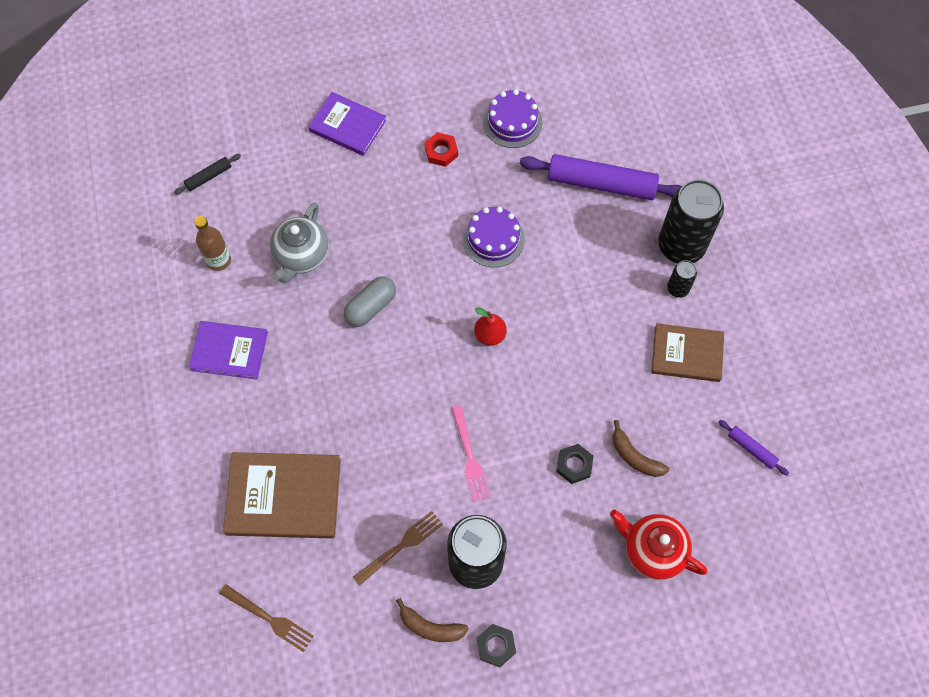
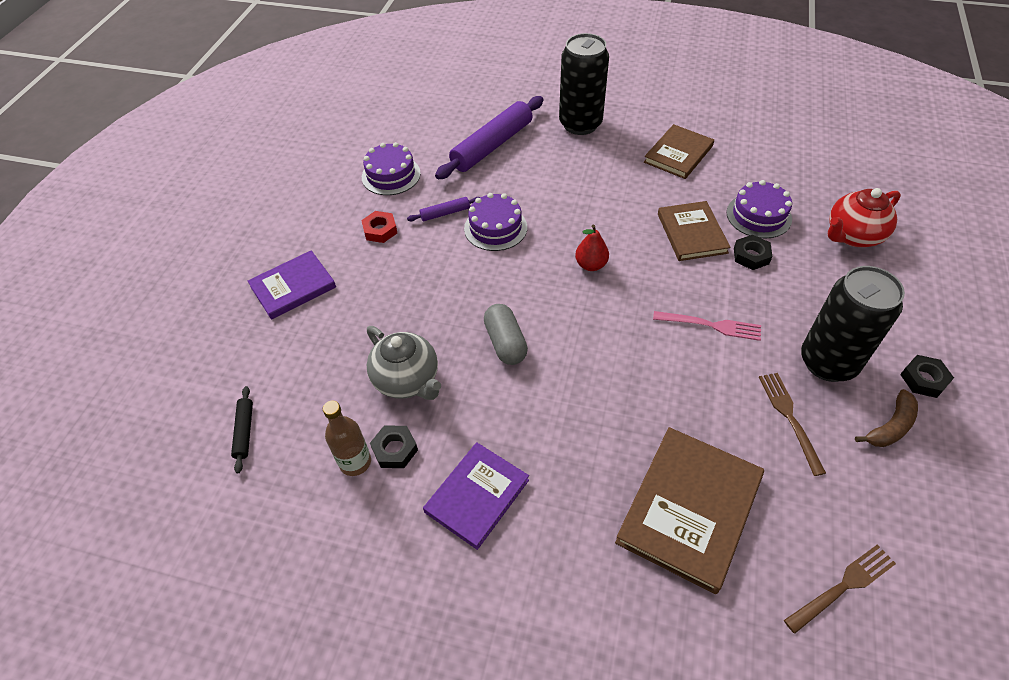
camera: 60 degrees left, 15 degrees down
(240, 280) = (395, 449): none -> black nut
(576, 404) = (692, 233): none -> brown book
(634, 456) = (758, 215): brown banana -> purple cake
(678, 288) = (617, 139): black can -> none
(751, 449) = (780, 150): purple rolling pin -> purple rolling pin (445, 213)

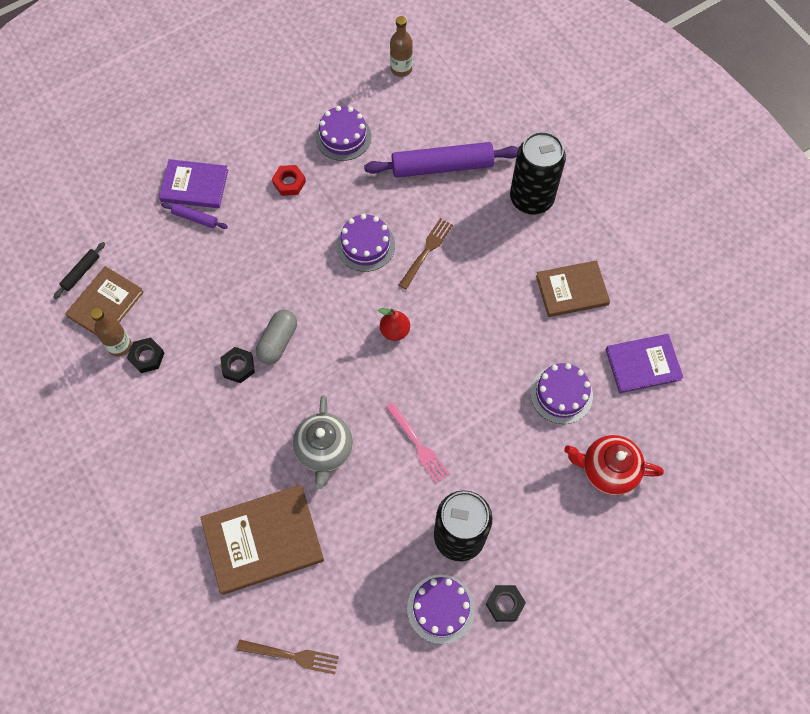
camera: 40 degrees right, 15 degrees up
(388, 112) = (401, 69): none -> brown bottle
(407, 380) = (196, 316): grey teapot -> grey teapot (324, 450)
(445, 213) = (345, 203): purple rolling pin -> purple rolling pin (195, 218)
(477, 496) = (161, 425): purple book -> purple book (643, 364)
(692, 233) = (494, 366): brown book -> brown book (106, 304)
(751, 256) = (512, 420): black nut -> black nut (238, 366)
(789, 417) = (387, 546): brown fork -> brown fork (426, 251)
(890, 426) = (440, 608): brown banana -> purple cake

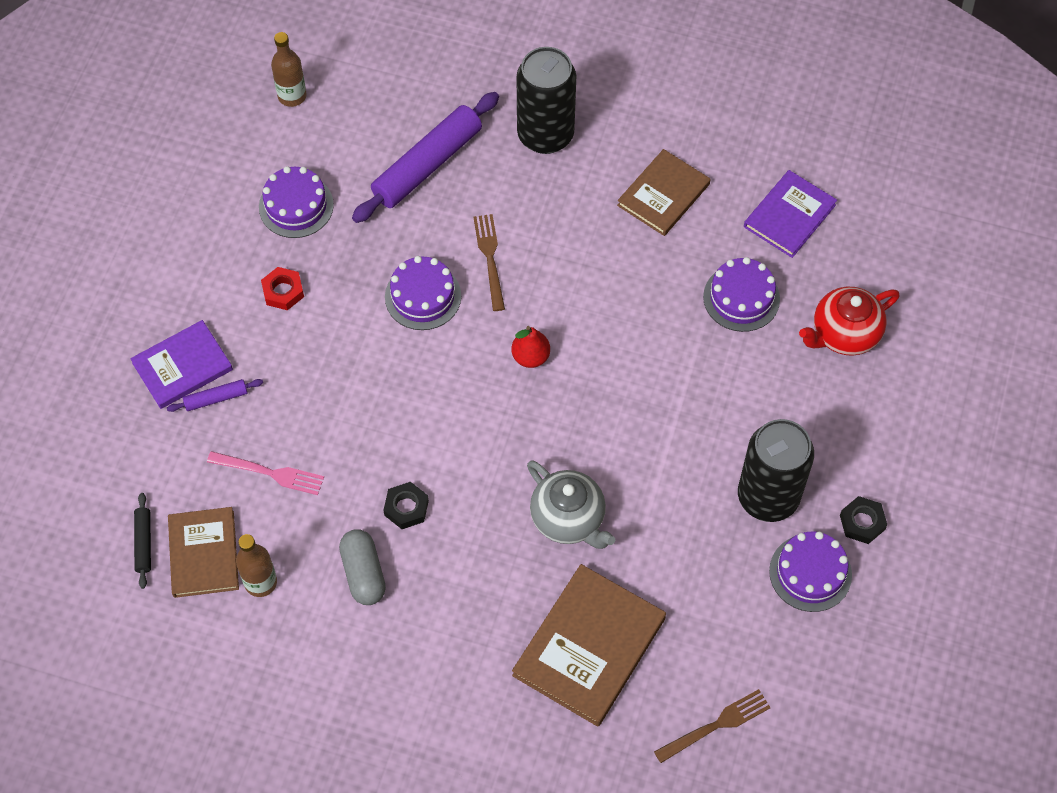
camera: 40 degrees left, 5 degrees down
(147, 357) = (301, 571): black nut -> none
(278, 341) = (423, 454): grey capsule -> grey capsule (363, 573)
(418, 445) = (653, 445): pink fork -> pink fork (270, 473)

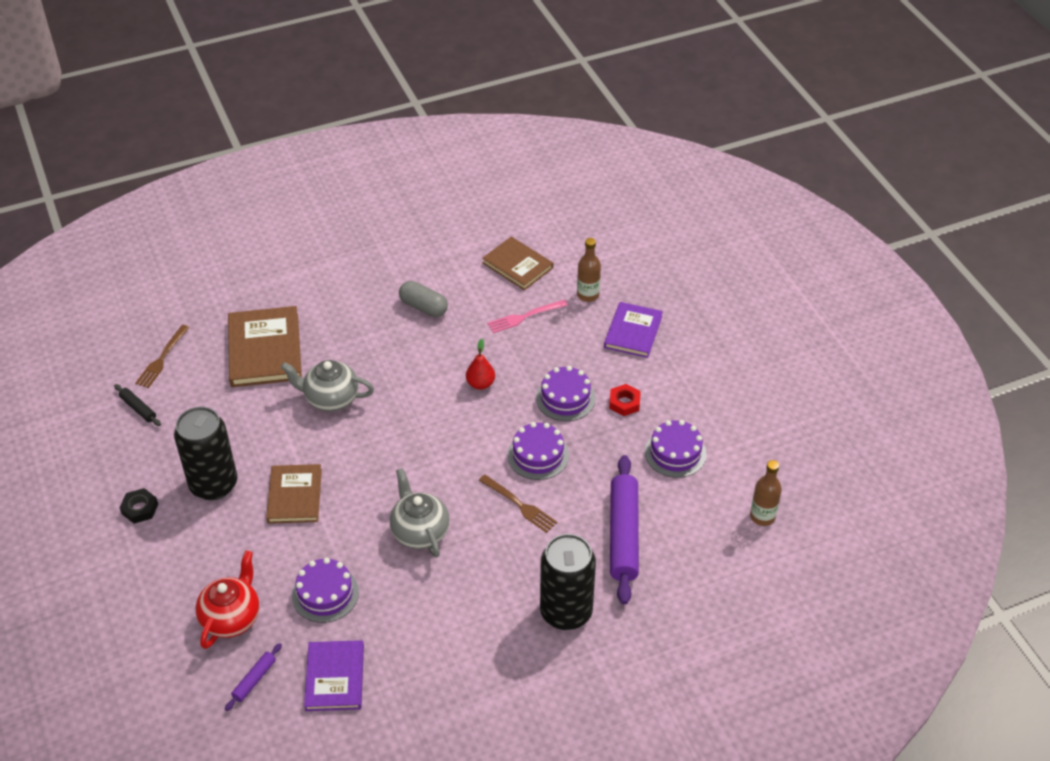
camera: 140 degrees right, 15 degrees down
(143, 543) = (554, 251): black rolling pin -> black rolling pin (138, 408)
(216, 398) = (595, 330): purple rolling pin -> purple rolling pin (254, 680)
(260, 582) = (474, 272): brown bottle -> brown bottle (588, 295)
(406, 508) = (431, 347): black nut -> none
(530, 357) = (435, 466): red pear -> red pear (480, 384)
(605, 298) = (419, 532): none -> grey teapot
(663, 195) = (441, 628): brown book -> brown book (294, 496)
(810, 573) = (156, 461): purple cake -> purple cake (565, 398)

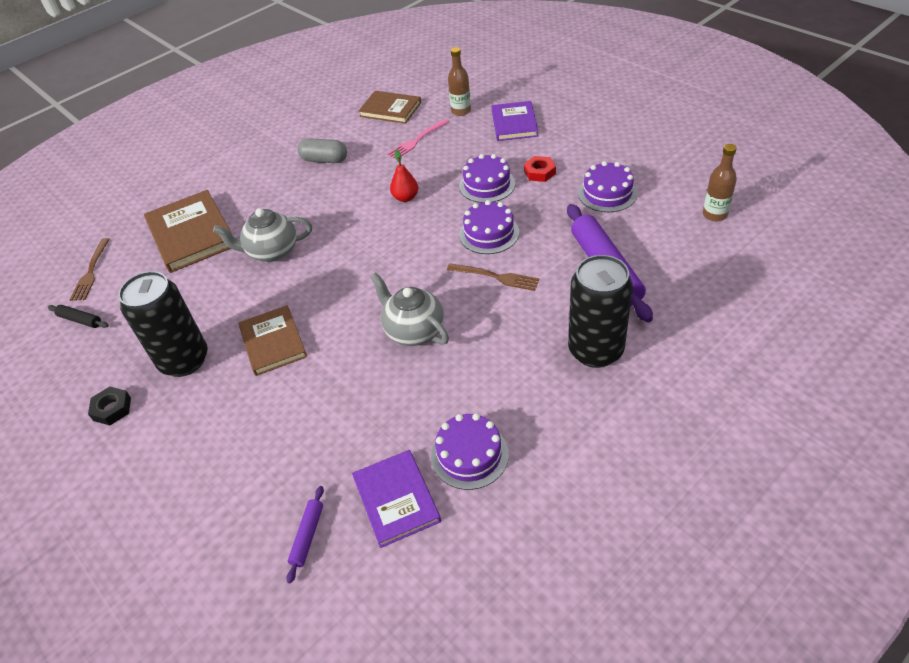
camera: 15 degrees left, 0 degrees up
(231, 618) = (254, 480): red teapot -> none
(325, 594) = (346, 420): purple cake -> purple cake (469, 455)

